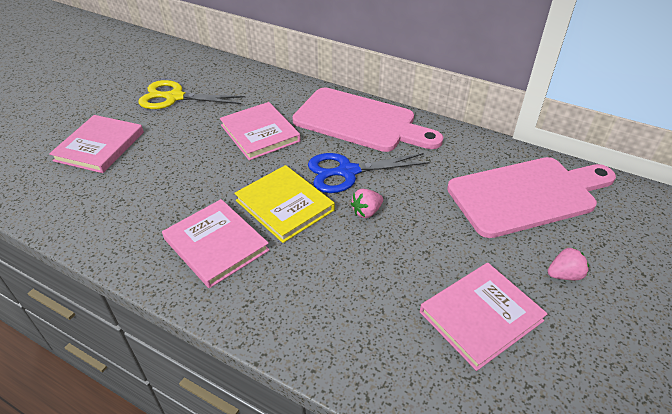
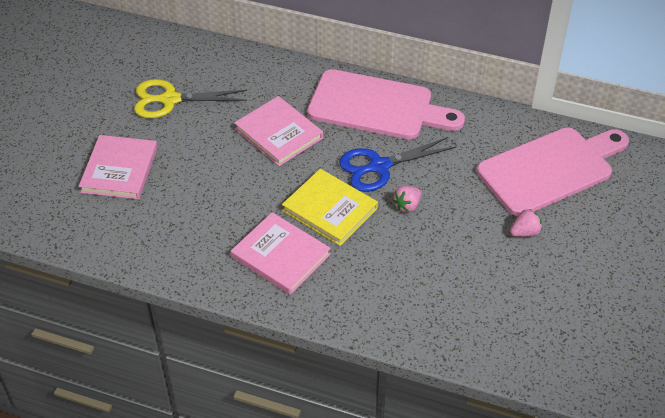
camera: 10 degrees left, 5 degrees up
(481, 316) = (521, 285): pink book -> none
(564, 275) = (586, 241): pink strawberry -> pink strawberry (525, 232)

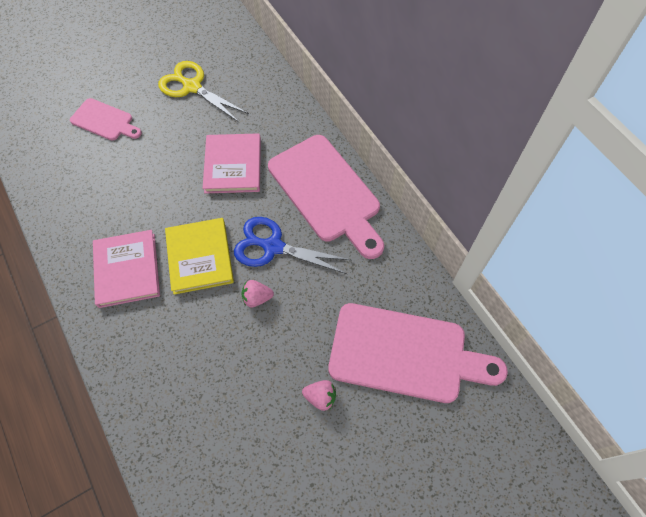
camera: 40 degrees right, 15 degrees up
(119, 170) = (104, 121): pink book -> pink cutting board

